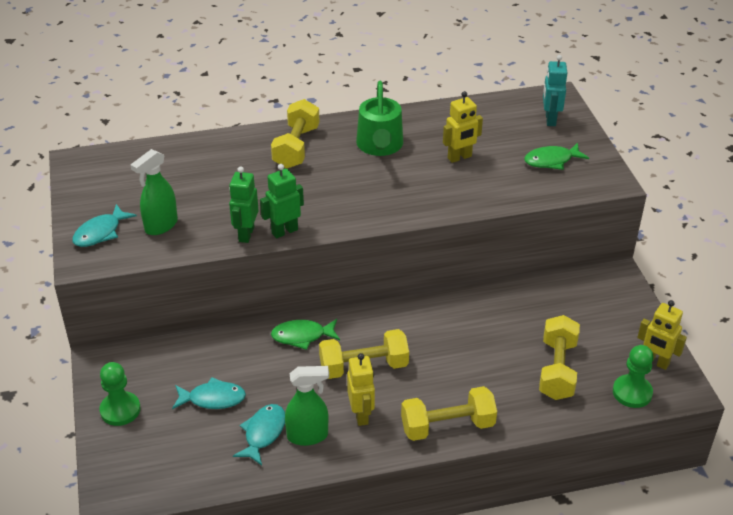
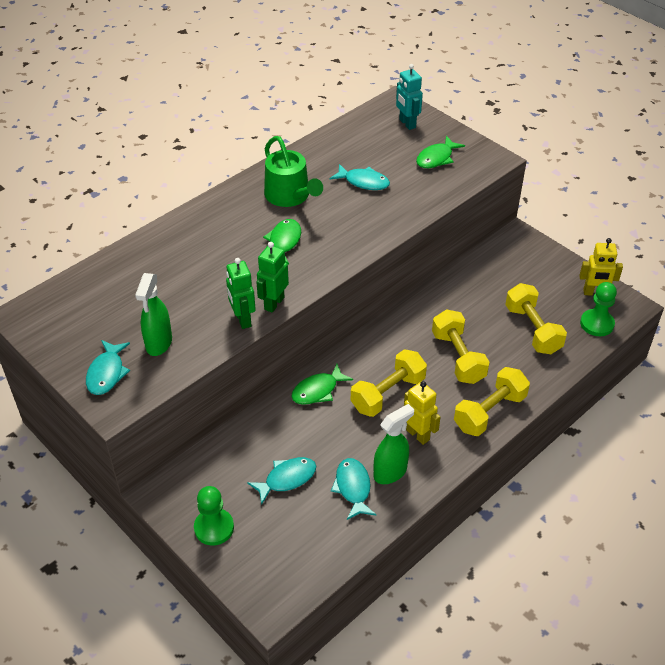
camera: 30 degrees left, 5 degrees up
(296, 147) = (219, 224): yellow dumbbell -> yellow dumbbell (458, 357)
(339, 183) = (284, 242): none -> green fish
(459, 157) = (363, 182): yellow robot -> turquoise fish

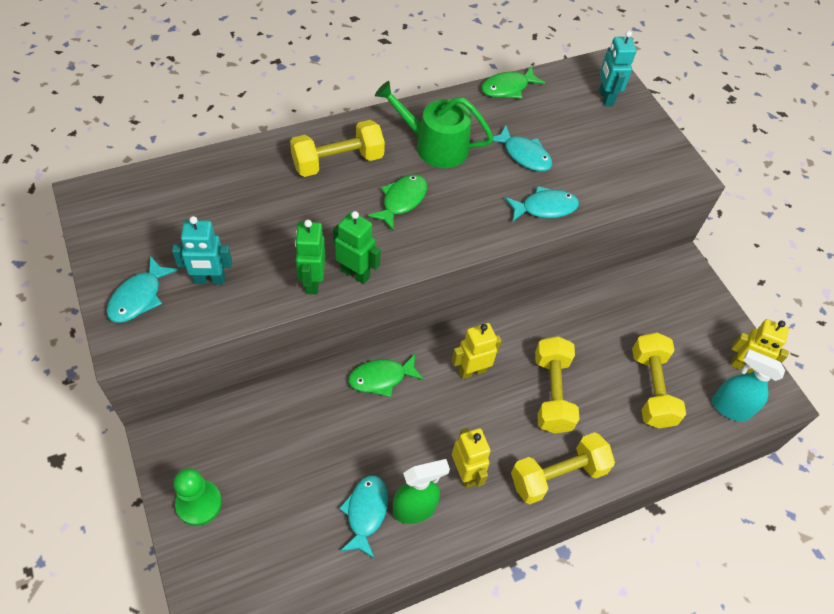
camera: 15 degrees right, 10 degrees up
(159, 343) = (210, 280): green spray bottle -> turquoise robot
(274, 303) = (355, 273): green robot -> green robot turned 75 degrees clockwise
(287, 479) = (301, 474): turquoise fish -> turquoise fish (545, 208)
(290, 196) = (435, 146): green watering can -> green watering can turned 120 degrees clockwise
(388, 362) = (472, 371): none -> yellow robot
(388, 394) = (455, 410): yellow dumbbell -> yellow dumbbell (338, 162)
(436, 158) = (620, 151): green fish -> green fish (508, 88)
(597, 324) = (729, 408): green pawn -> turquoise spray bottle

